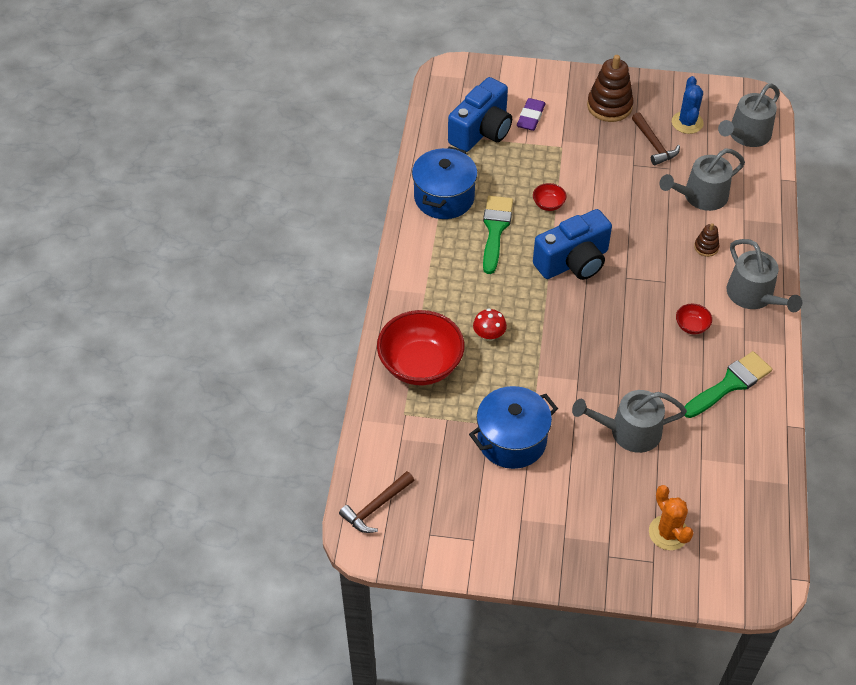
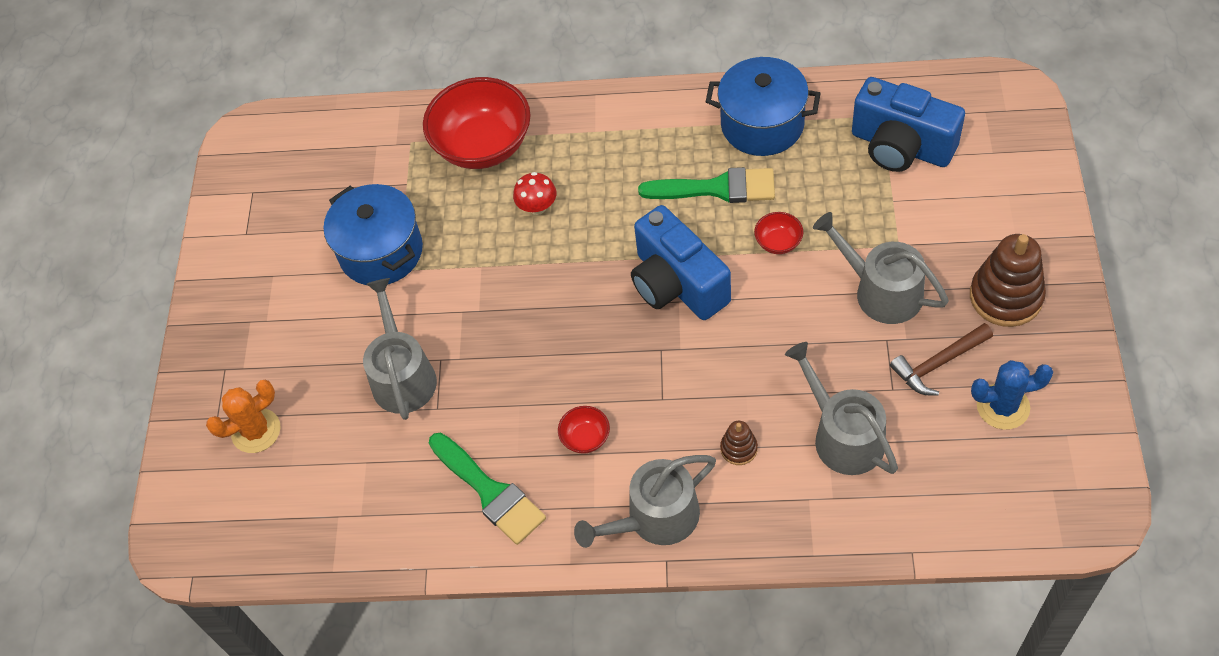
camera: 90 degrees right, 5 degrees up
(376, 507) = (285, 138): brown hammer -> none
(530, 117) = (948, 200): purple eraser -> none
(746, 135) = (1001, 496): grey watering can -> grey watering can (881, 291)

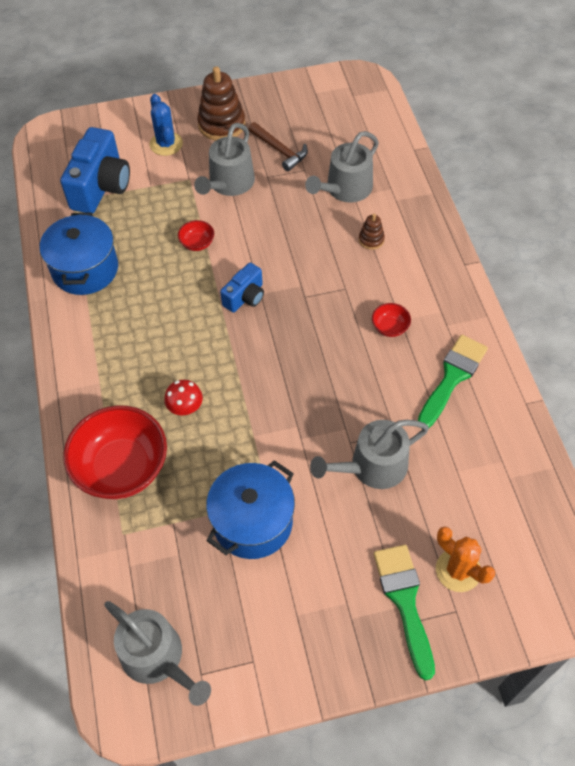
camera: 110 degrees left, 0 degrees up
(655, 518) = (437, 275): grey watering can -> grey watering can (157, 657)
(677, 284) = (245, 297): blue camera -> blue camera, size x0.56
(717, 188) = (151, 287): green brush -> green brush (404, 601)
(1003, 407) = (303, 119): blue cactus -> blue cactus (166, 144)

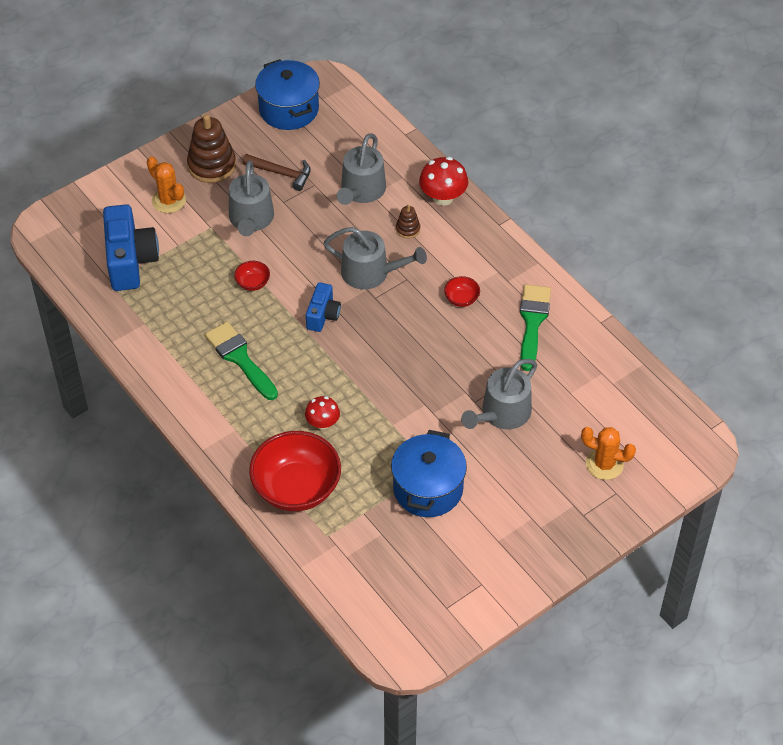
camera: 25 degrees left, 5 degrees down
(85, 269) = (162, 340): blue pot -> blue pot (289, 109)
(157, 657) = (406, 610): grey watering can -> grey watering can (371, 273)
(166, 144) = (168, 201): blue cactus -> orange cactus
(404, 601) = (574, 500): green brush -> green brush (240, 358)
(421, 220) = (443, 197): none -> red mushroom

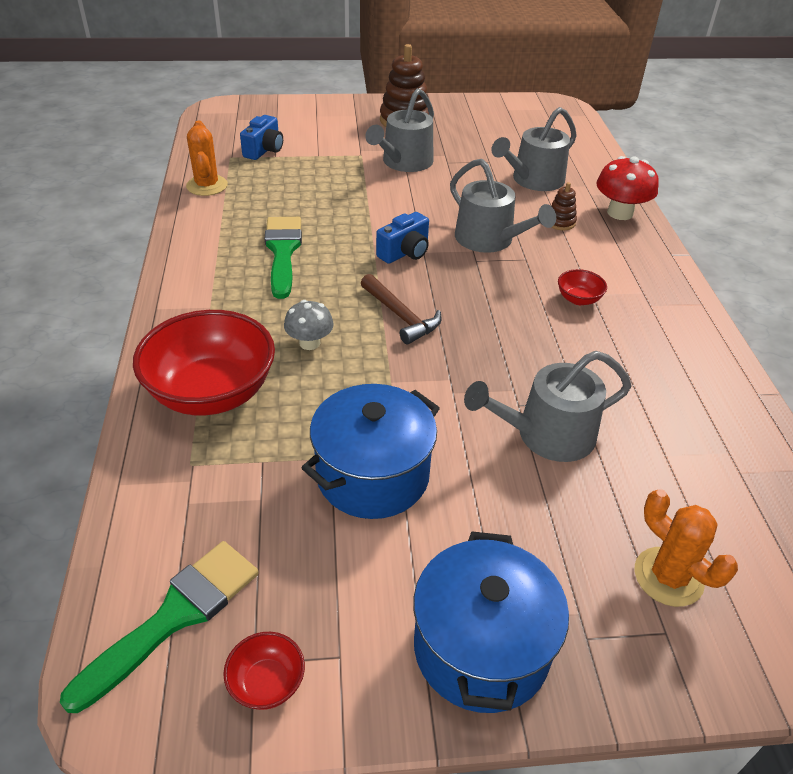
camera: 30 degrees right, 10 degrees down
(130, 261) = (264, 150): blue camera -> blue camera, size x0.56
(168, 201) = (342, 128): orange cactus -> orange cactus (207, 186)
(253, 283) = (358, 203): red bowl -> red bowl (267, 683)
(281, 173) = (464, 145): brown hammer -> brown hammer (401, 316)
(289, 109) = (510, 112): blue pot -> blue pot (481, 648)
(322, 423) = (309, 343): red mushroom -> grey mushroom
(532, 322) = (657, 355): green brush -> green brush (174, 616)

